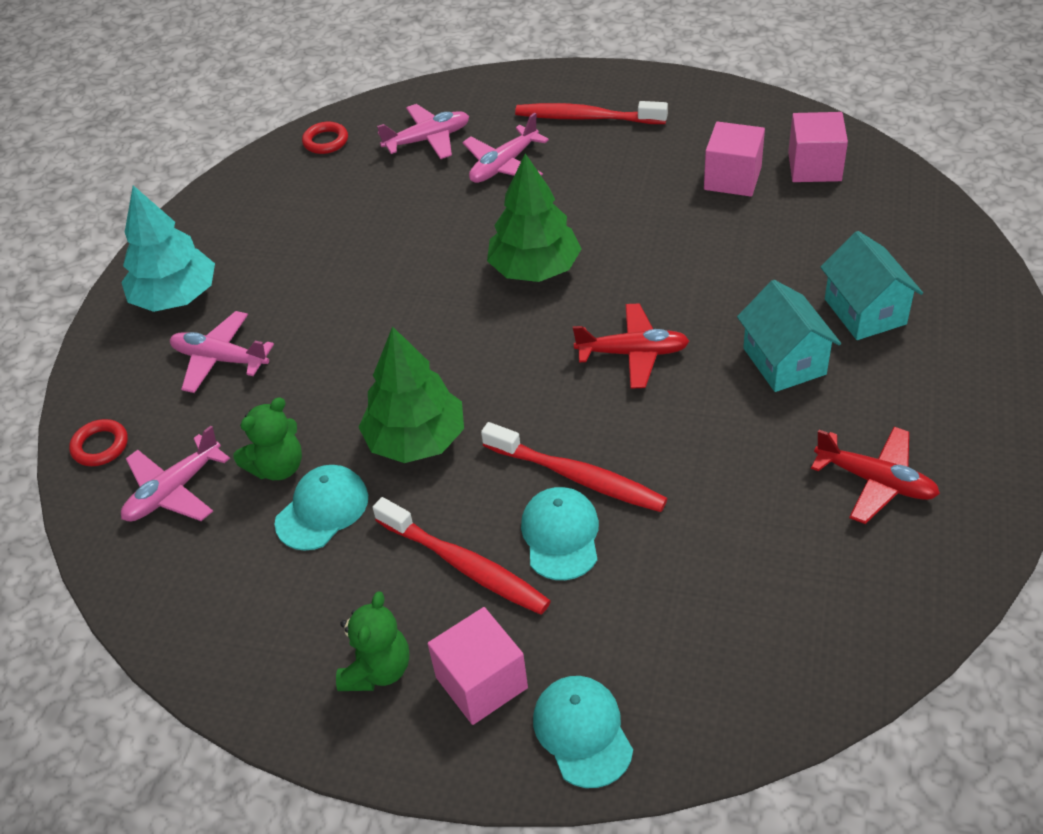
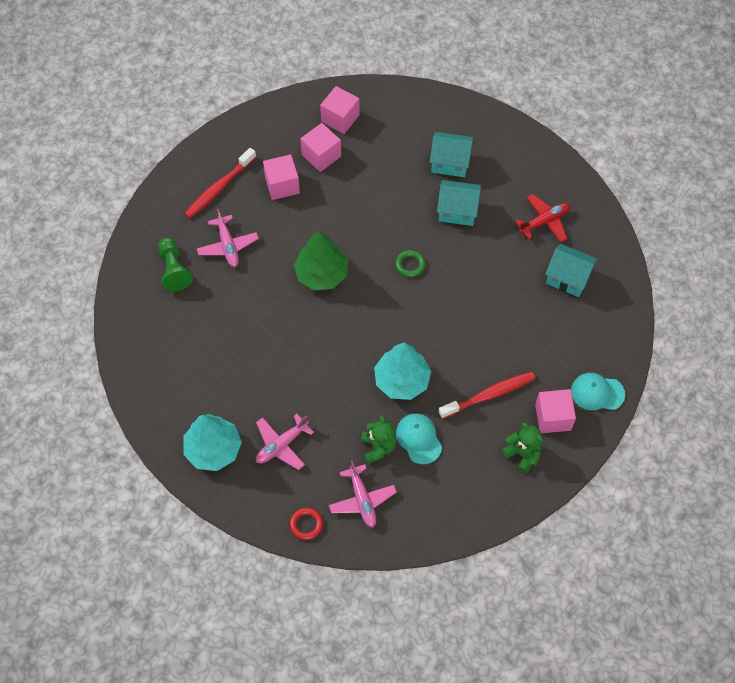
camera: 65 degrees left, 15 degrees up
(326, 141) = (131, 320): red ring -> none
(416, 440) = (401, 380): green tree -> turquoise tree
(428, 140) = (174, 270): pink plane -> green pawn
(561, 535) = (497, 350): turquoise cap -> none
(576, 476) = (468, 327): red toothbrush -> none
(633, 353) = (410, 265): red plane -> green ring
(646, 167) = (282, 185): none -> pink cube
(791, 570) = (568, 278): none -> turquoise house

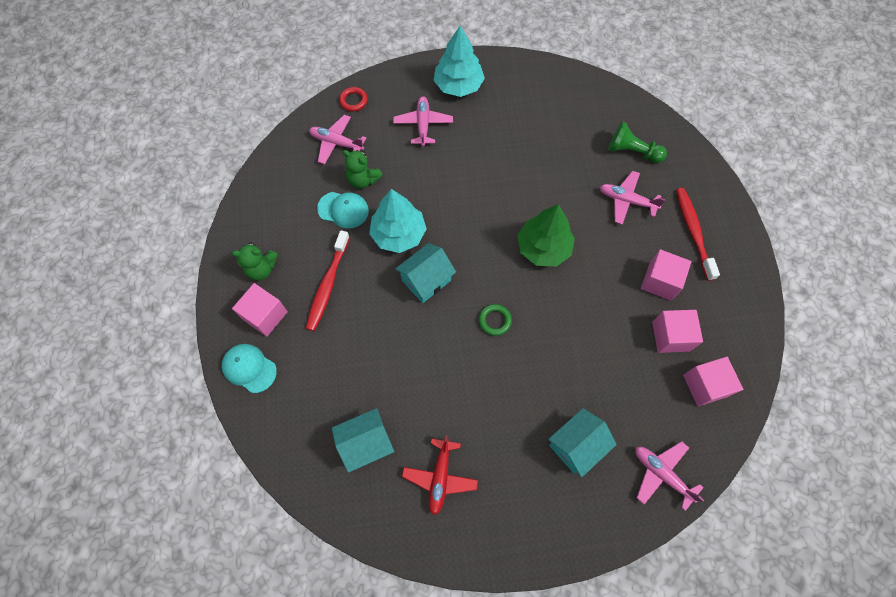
camera: 130 degrees right, 5 degrees up
(423, 110) = (661, 474): none -> pink plane
(457, 211) = (517, 406): turquoise house -> turquoise house (426, 280)
(597, 393) = (249, 368): turquoise cap -> turquoise cap turned 105 degrees counterclockwise

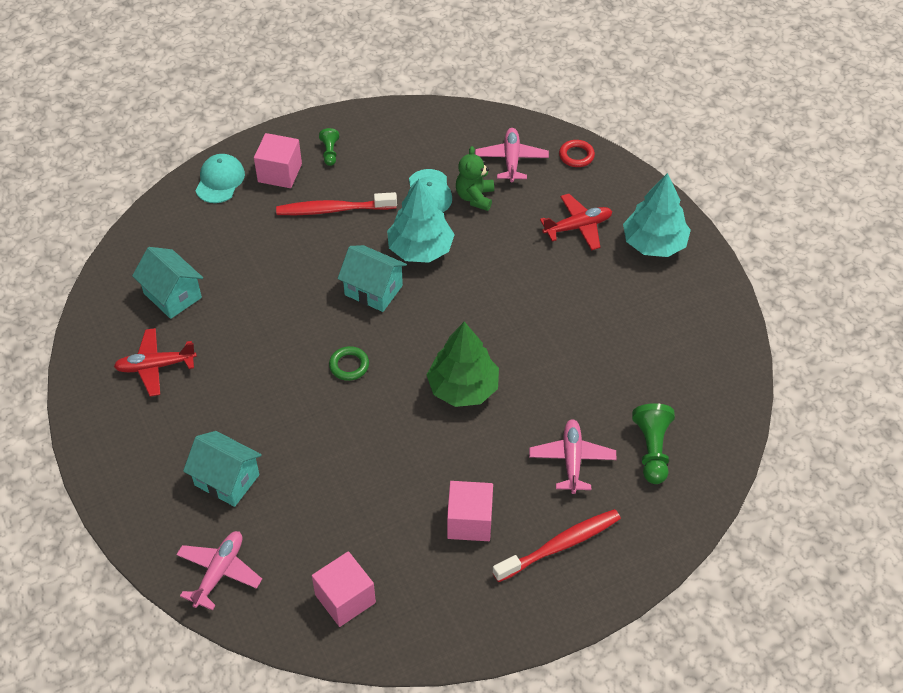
camera: 70 degrees right, 15 degrees down
(261, 269) = (330, 152): green teddy bear -> green pawn
(423, 124) = (578, 227): pink plane -> red plane
(670, 336) = (397, 548): pink cube -> none

